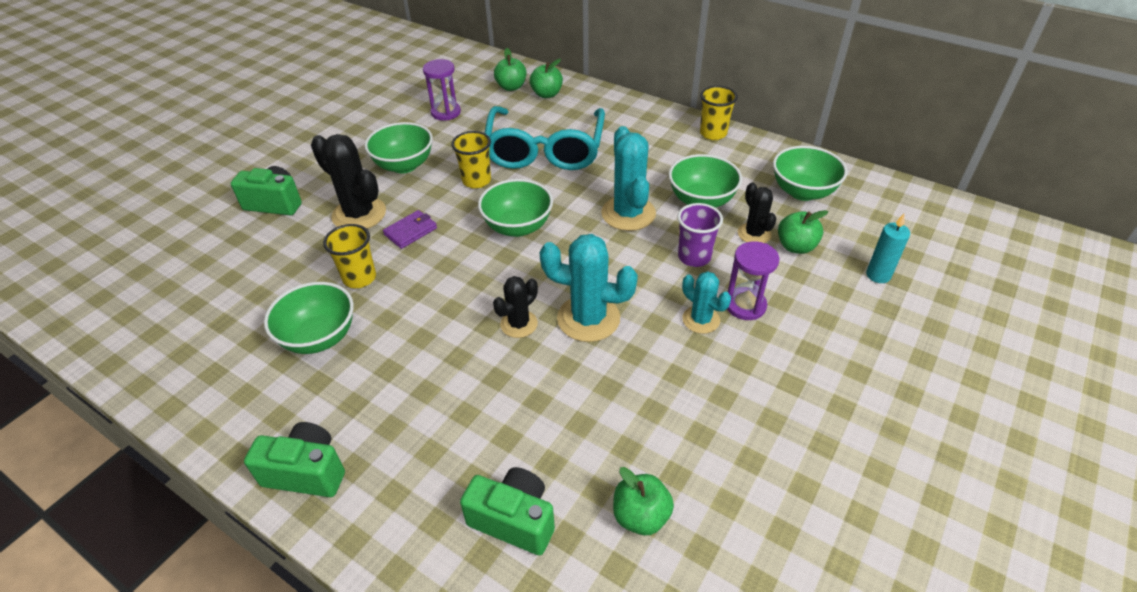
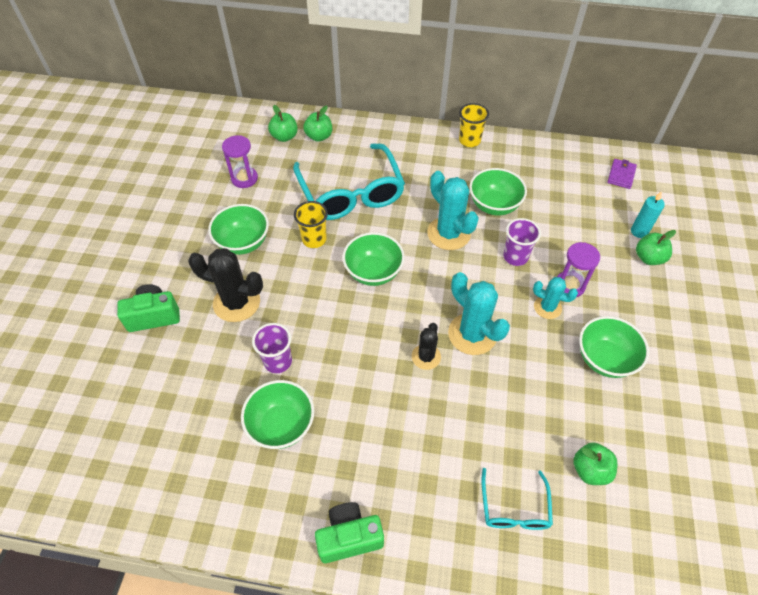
camera: 25 degrees left, 10 degrees up
(359, 278) = (278, 361): yellow cup -> purple cup
(411, 231) = (291, 304): purple wallet -> purple wallet (621, 175)
(514, 520) = (514, 508): green camera -> turquoise glasses
(588, 318) = (472, 334): turquoise cactus -> turquoise cactus turned 60 degrees clockwise
(754, 234) = (544, 223): black cactus -> none
(796, 246) = (577, 225): green apple -> green apple (648, 258)
(802, 192) = (558, 176): green bowl -> green bowl (604, 359)

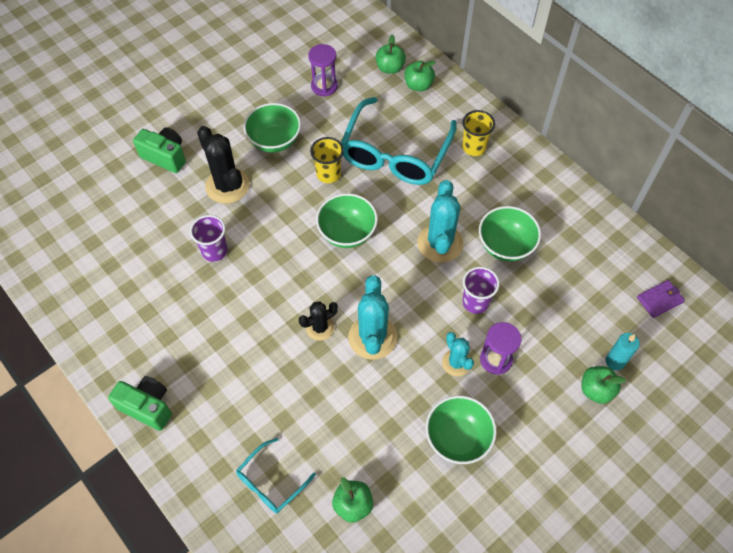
camera: 40 degrees right, 5 degrees up
(281, 425) = (175, 298): green bowl -> none
(469, 140) = (547, 172): yellow cup -> yellow cup (474, 147)

